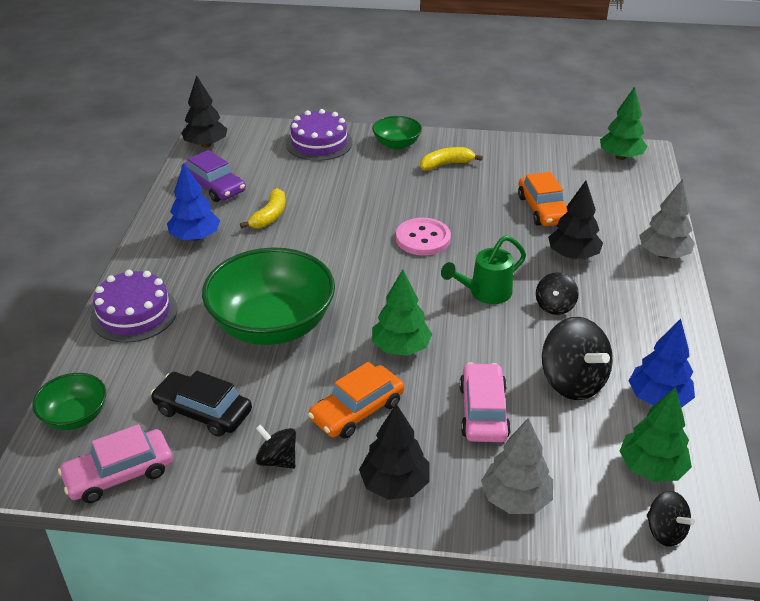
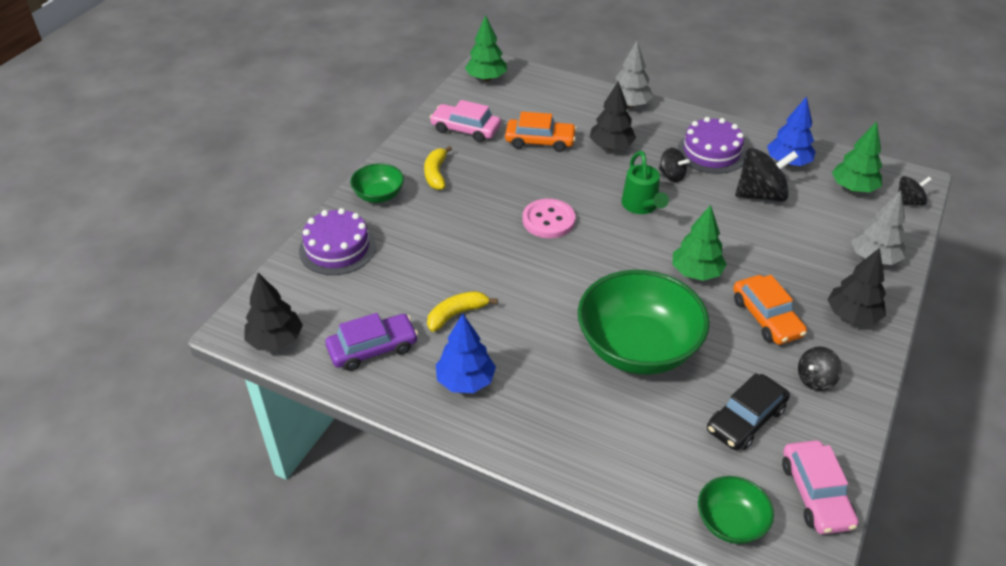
camera: 70 degrees left, 5 degrees up
(134, 313) = (581, 453): purple cake -> purple cake (711, 152)
(269, 216) = (456, 314): yellow banana -> yellow banana turned 75 degrees counterclockwise
(483, 411) = (783, 248): pink car -> pink car (465, 129)

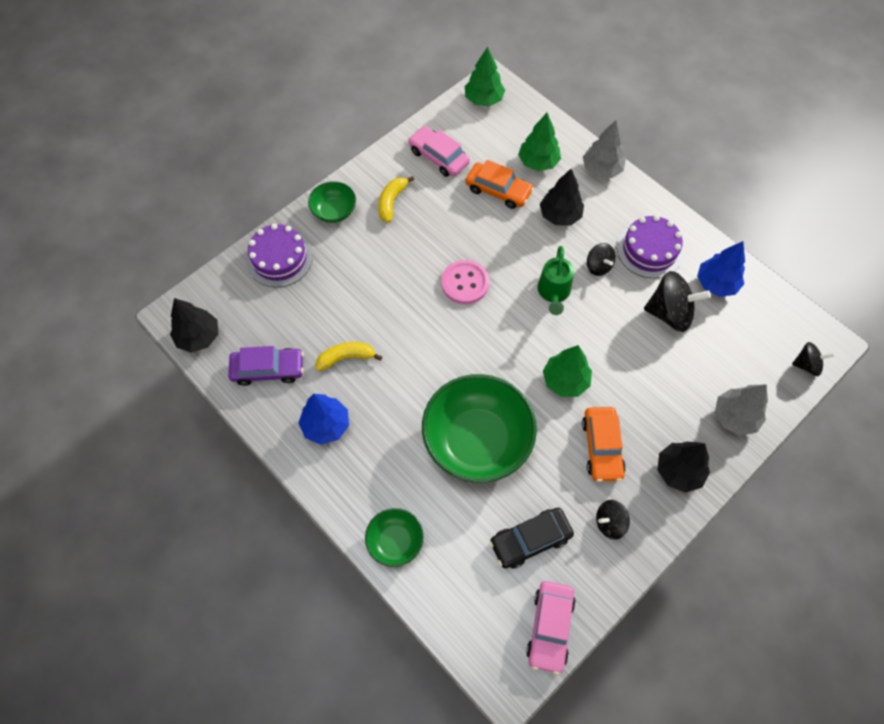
camera: 20 degrees right, 20 degrees up
(730, 522) = (469, 626): green bowl -> green bowl (395, 541)
(853, 188) = (762, 333): green tree -> green tree (538, 162)

